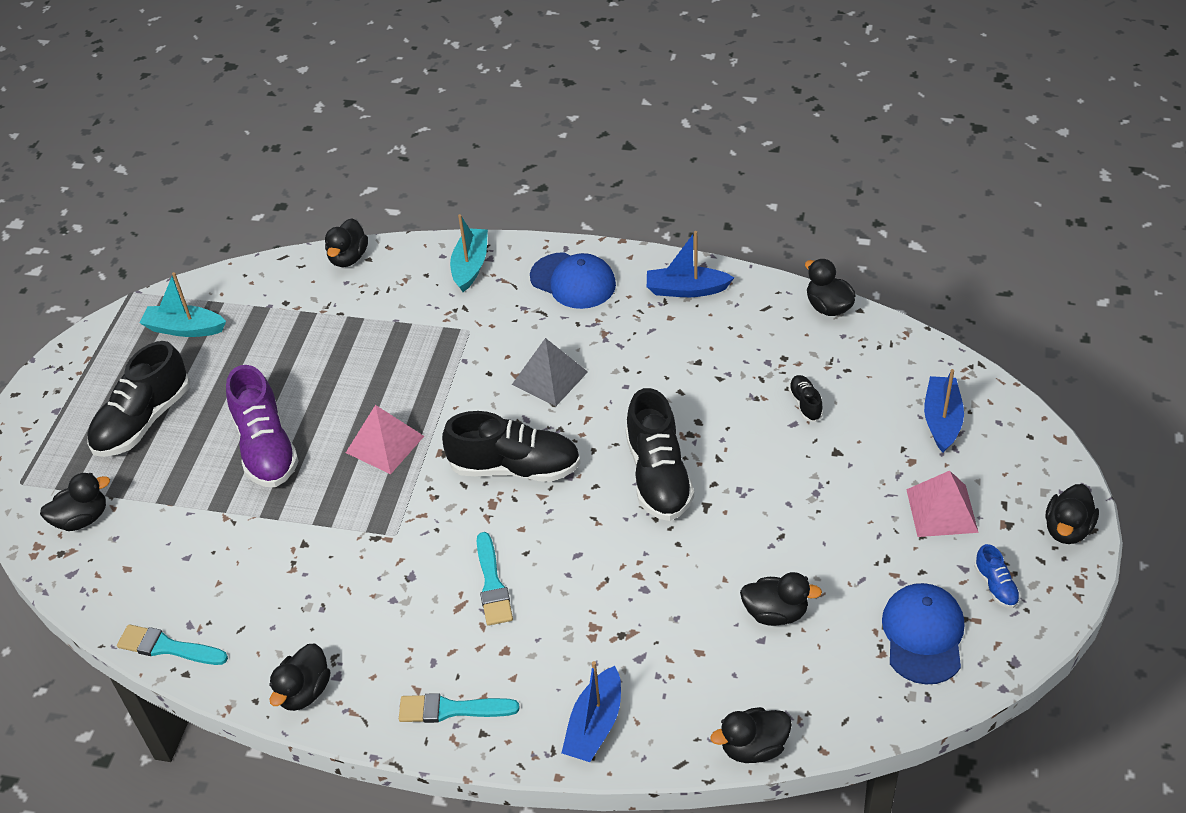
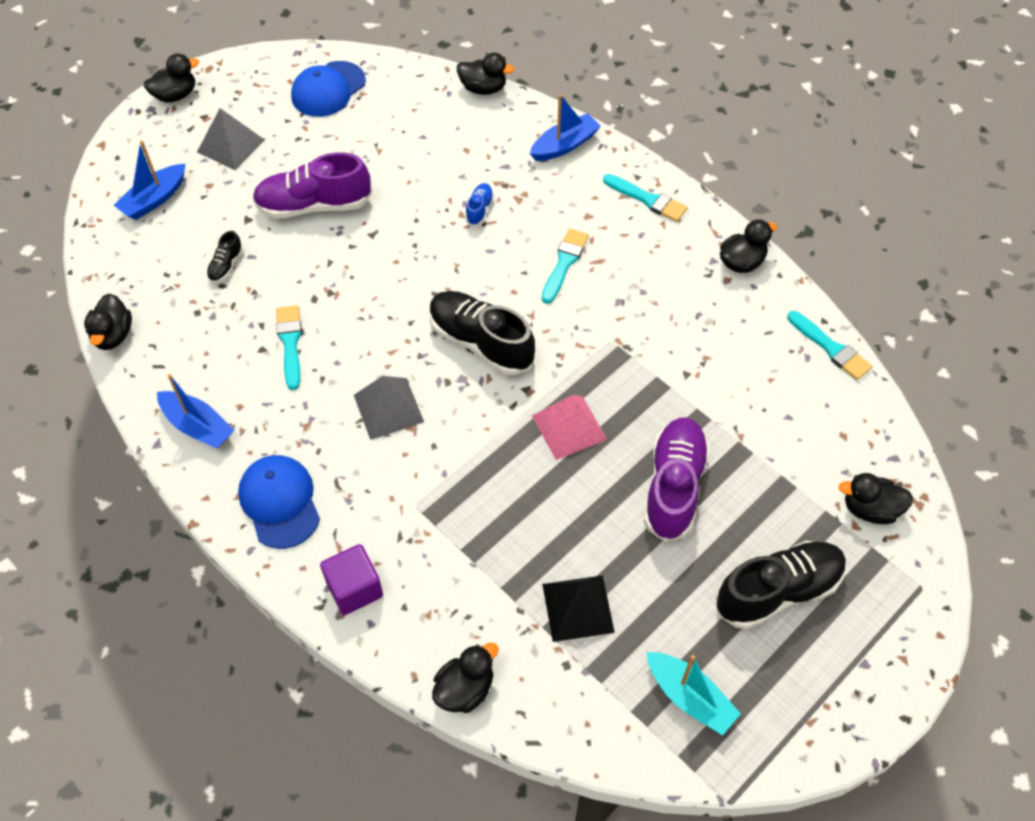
camera: 150 degrees left, 10 degrees up
(297, 335) = (578, 608): none -> black pyramid
(470, 266) = (354, 588): turquoise boat -> purple cube
(658, 476) = (383, 273): black shoe -> none
(680, 378) = (290, 343): none -> turquoise brush
(775, 613) = (398, 146): black duck -> none
(790, 500) = (314, 205): none -> purple shoe
(942, 510) = (230, 145): pink pyramid -> grey pyramid
(995, 586) = (256, 90): blue shoe -> blue shoe (479, 209)

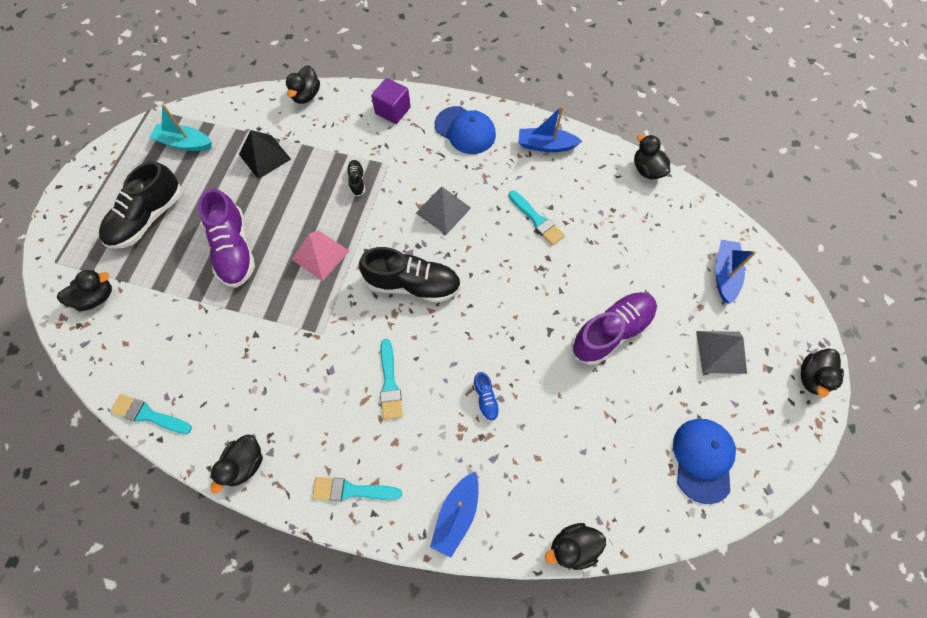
camera: 150 degrees right, 10 degrees up
(226, 266) = (626, 250): black shoe -> black shoe (357, 181)

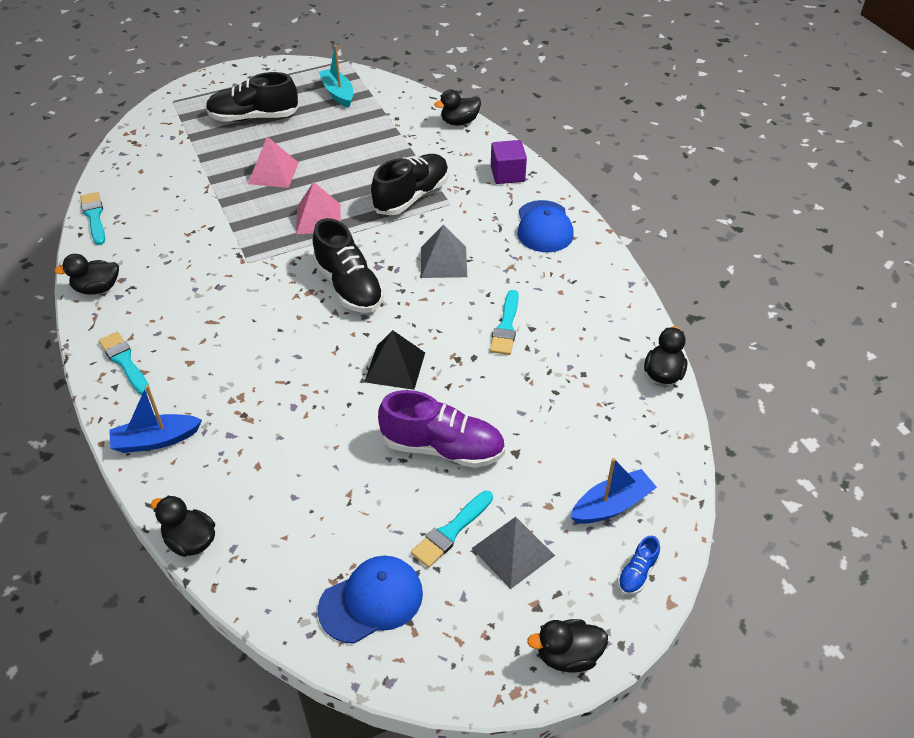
camera: 50 degrees right, 20 degrees down
(96, 297) = (164, 136): black duck -> none
(234, 249) = (273, 173): purple shoe -> pink pyramid
(265, 156) = (374, 136): black pyramid -> black pyramid (395, 367)
(357, 181) = (411, 196): black shoe -> black shoe, size x2.20
(390, 383) = (240, 327): turquoise brush -> turquoise brush (451, 531)
(485, 399) = (283, 396): blue shoe -> blue shoe (637, 573)
(546, 145) = (596, 286): blue boat -> none

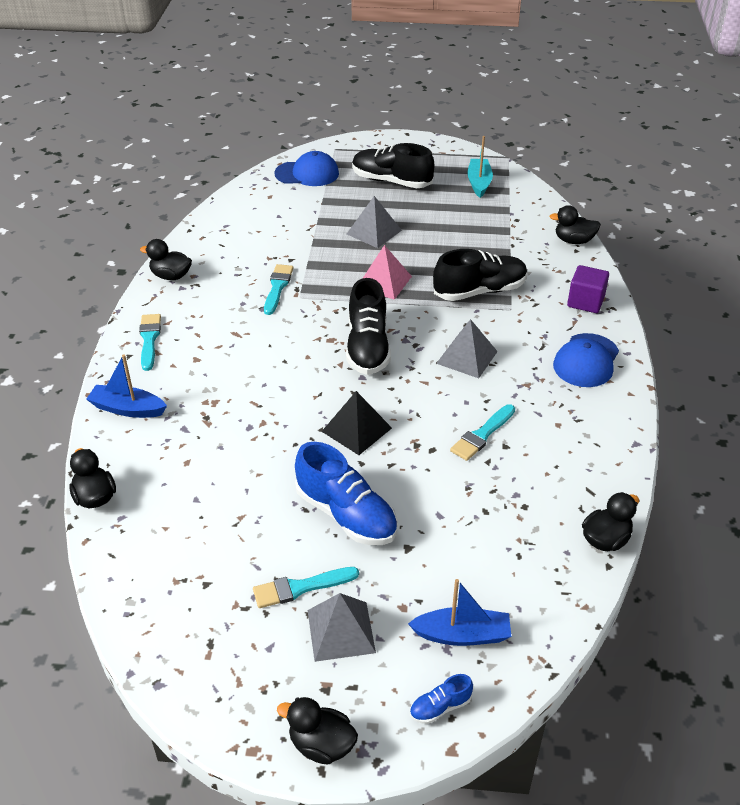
camera: 30 degrees right, 5 degrees down
(94, 217) = (209, 220): turquoise brush -> turquoise brush (277, 287)
(273, 173) = (374, 232): pink pyramid -> grey pyramid
(371, 601) = (193, 612): blue cap -> blue cap (307, 174)
(442, 448) = (346, 515): purple shoe -> blue shoe

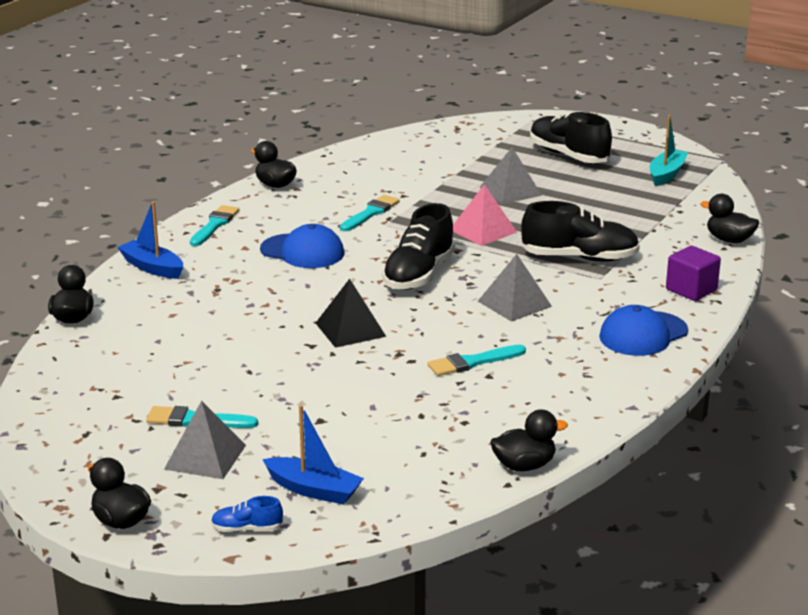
camera: 25 degrees right, 15 degrees down
(307, 174) = (483, 134): blue cap -> blue cap (302, 251)
(346, 515) = (284, 384): blue shoe -> none

